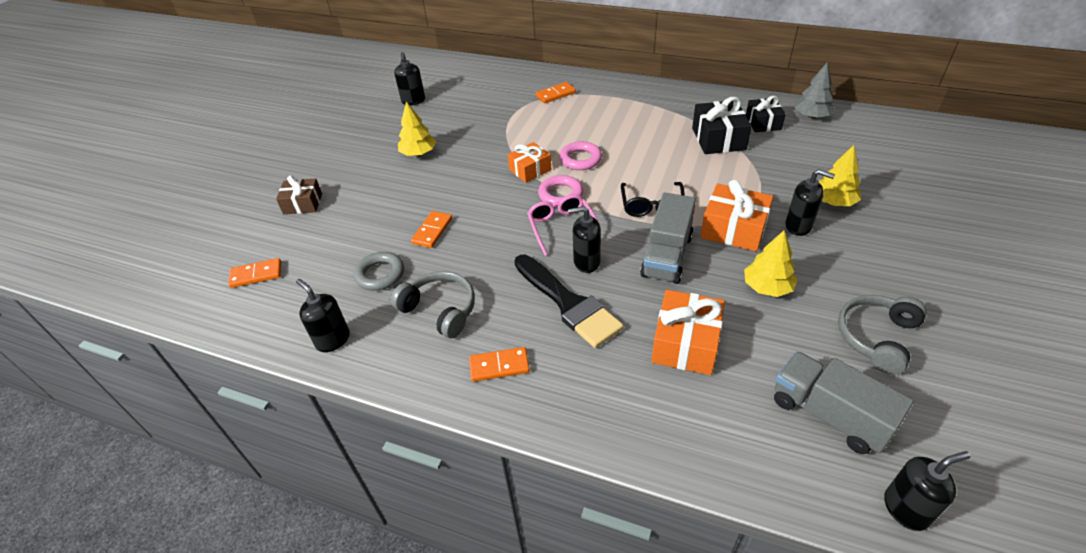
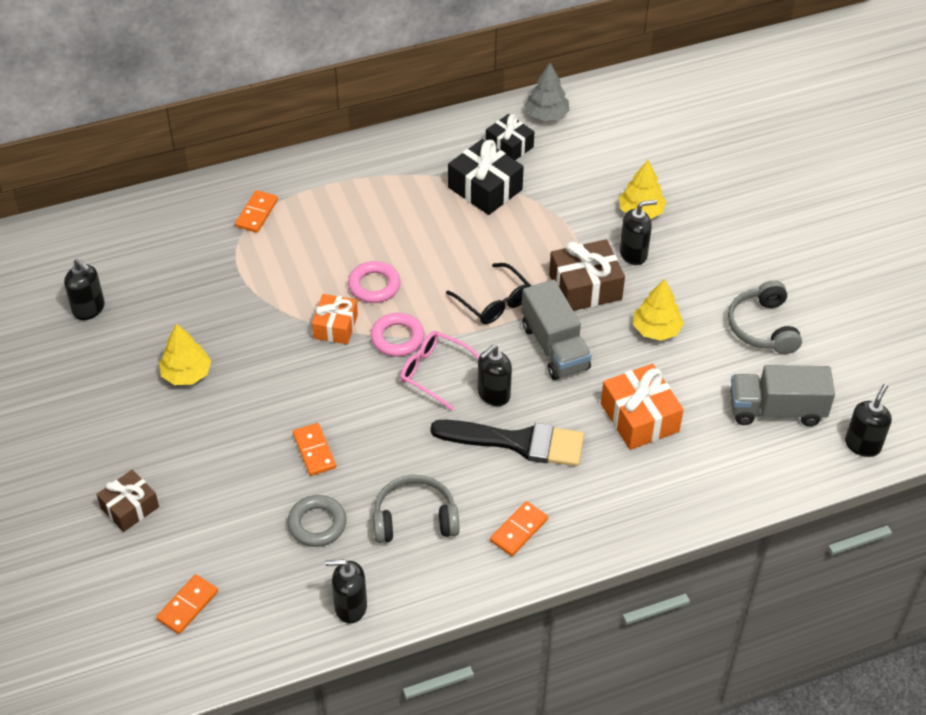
camera: 45 degrees left, 5 degrees up
(733, 229) = (585, 287): orange gift -> brown gift

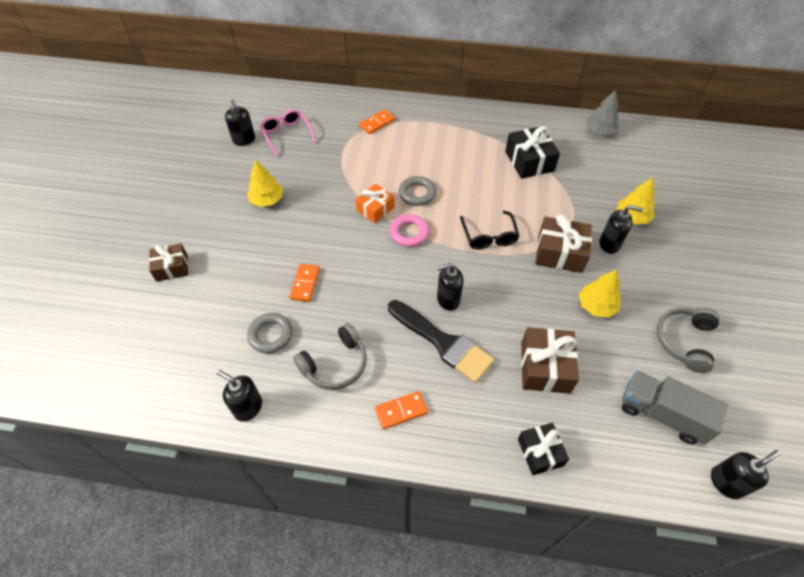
camera: 30 degrees right, 5 degrees up
(187, 605) = (152, 350): orange domino -> none
(374, 285) = (417, 193): pink ring -> grey ring
(414, 519) = (335, 364): grey headphones -> grey headphones turned 120 degrees clockwise
(435, 373) = (418, 267): pink glasses -> pink glasses (287, 135)
(509, 146) = (562, 141): black gift -> black gift (540, 452)
(554, 347) = (512, 285): grey truck -> none
(639, 417) = (545, 367): orange gift -> brown gift

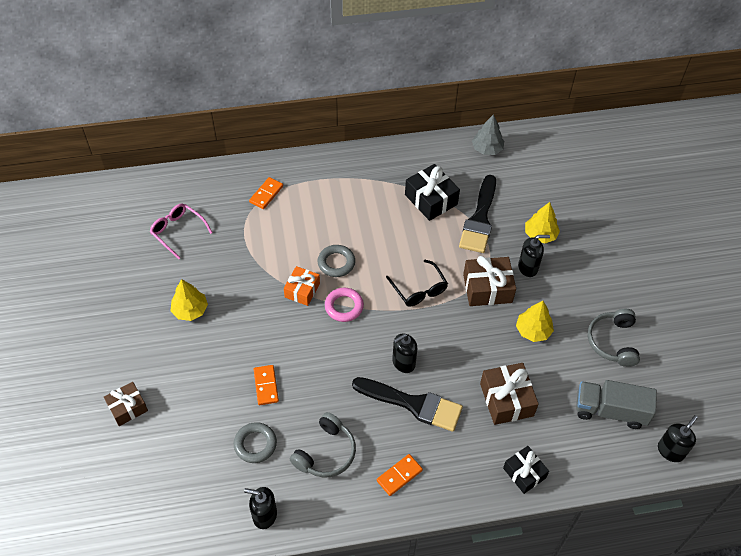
camera: 20 degrees left, 0 degrees up
(244, 140) = (135, 249): black soap dispenser -> none
(572, 189) = (479, 219): none -> black brush

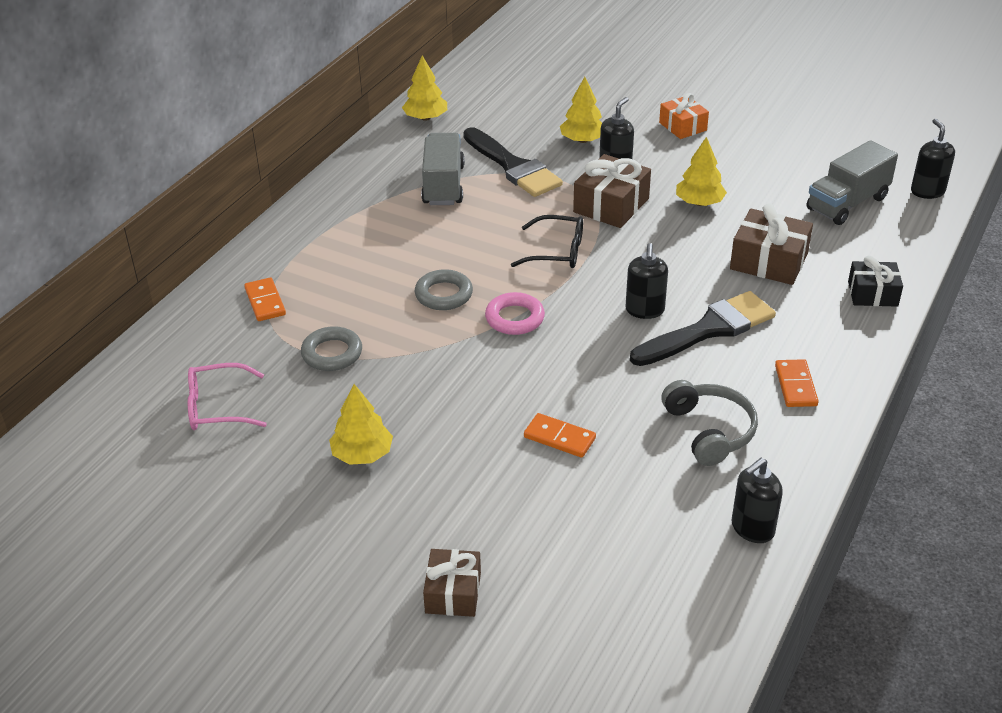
camera: 50 degrees left, 15 degrees down
(255, 444) = (638, 488): grey ring -> grey ring (332, 353)
(302, 290) = (451, 340): orange gift -> orange gift (683, 126)
(431, 199) = (443, 185): black gift -> grey truck
(487, 149) = (425, 118): grey tree -> yellow tree
(613, 342) = (766, 162): grey headphones -> none

